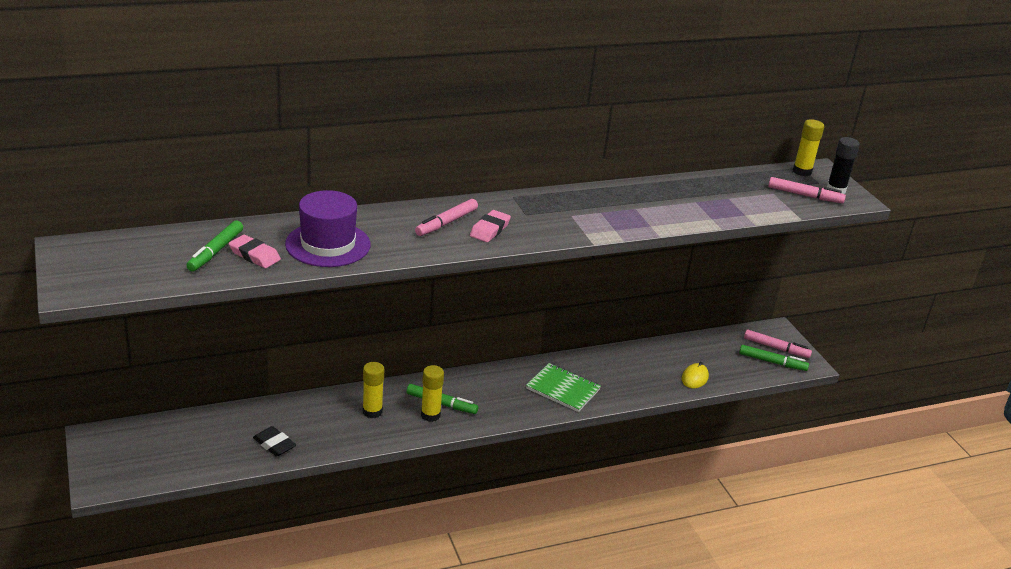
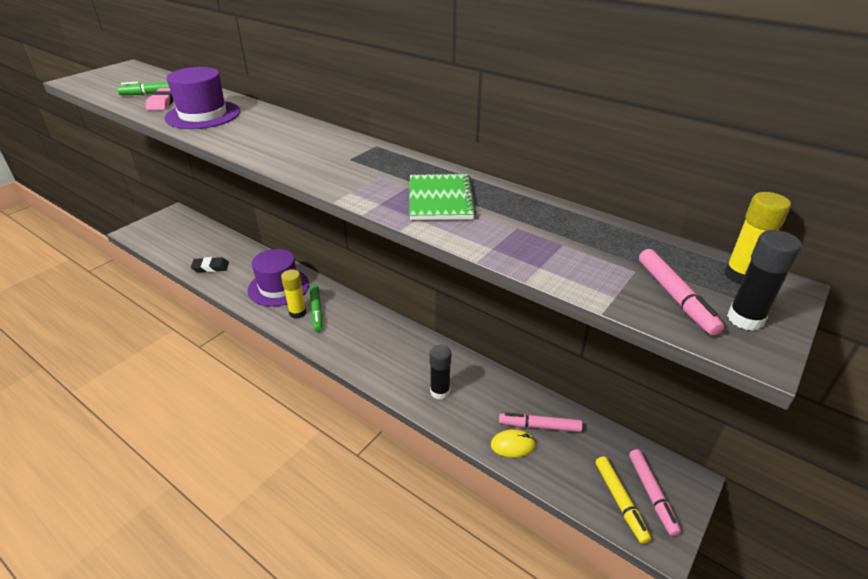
camera: 60 degrees right, 5 degrees up
(274, 444) = (210, 267): black eraser -> black eraser turned 75 degrees clockwise
(372, 412) = (278, 287): yellow glue stick -> purple hat
(446, 223) = (289, 137): pink marker -> pink marker (539, 426)
(490, 230) = (299, 154): pink eraser -> none
(563, 389) = (398, 364): green notebook -> green notebook (440, 199)
(614, 384) = (440, 391): none -> black glue stick
(772, 362) = (620, 501): green marker -> yellow marker

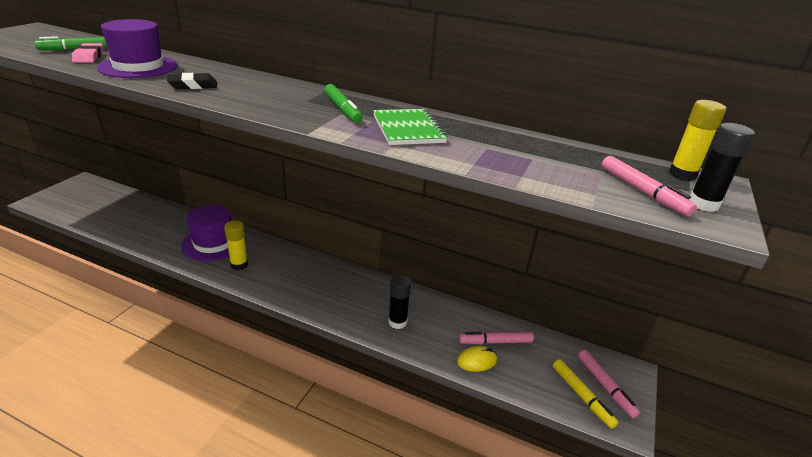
camera: 15 degrees left, 5 degrees down
(210, 267) = (135, 229): black eraser -> black eraser (193, 85)
(316, 311) = (258, 262): green marker -> green marker (342, 109)

